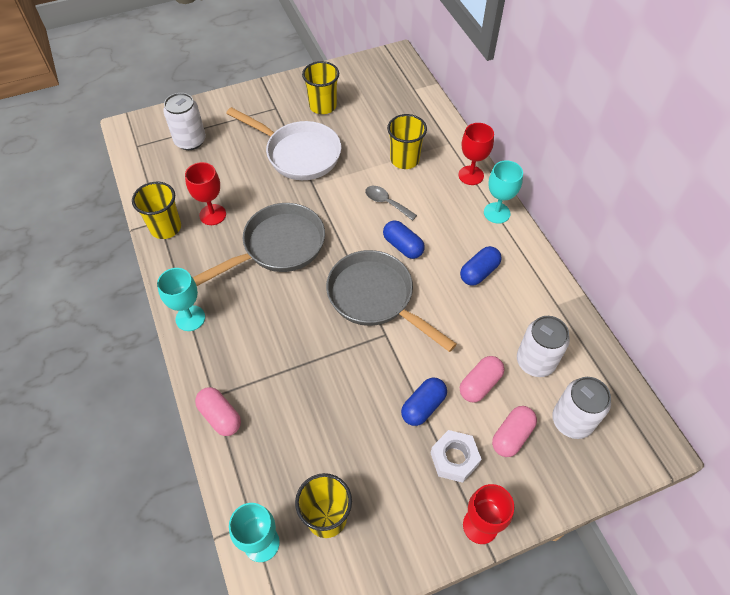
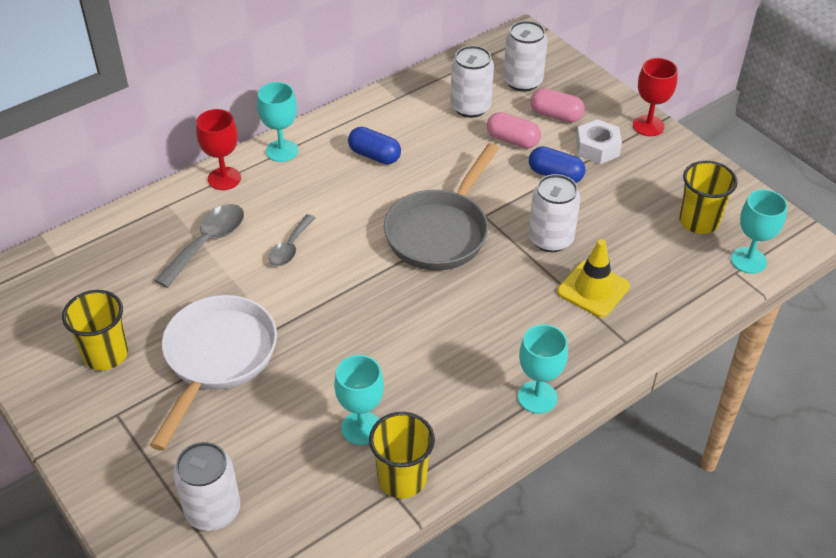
camera: 105 degrees left, 10 degrees down
(212, 214) = (361, 428): red goblet -> turquoise goblet
(220, 416) = (646, 328): pink capsule -> none
(276, 391) = (593, 289): none -> yellow traffic cone
(278, 247) = (395, 338): grey pan -> none
(343, 376) = (550, 239): none -> white can
(403, 246) = (357, 221): blue capsule -> none
(404, 159) = (207, 243): yellow cup -> grey spoon

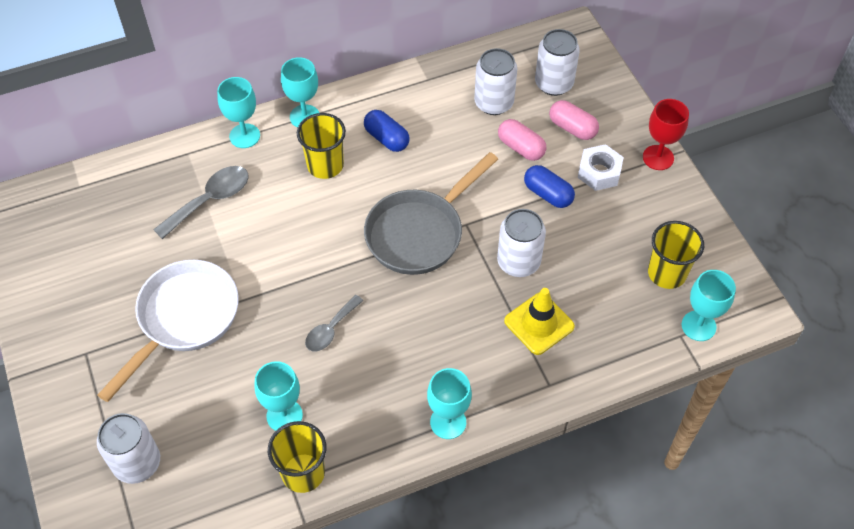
camera: 15 degrees right, 10 degrees up
(105, 354) = (93, 293): yellow cup -> yellow cup (325, 165)
(224, 178) = (244, 136): red goblet -> turquoise goblet
(290, 247) = (280, 220): grey spoon -> grey spoon (330, 329)

